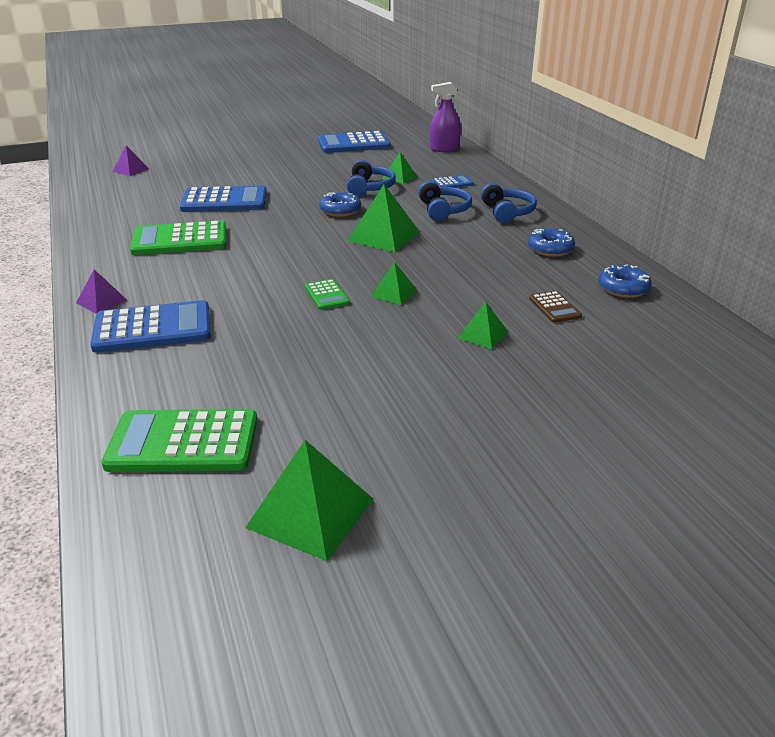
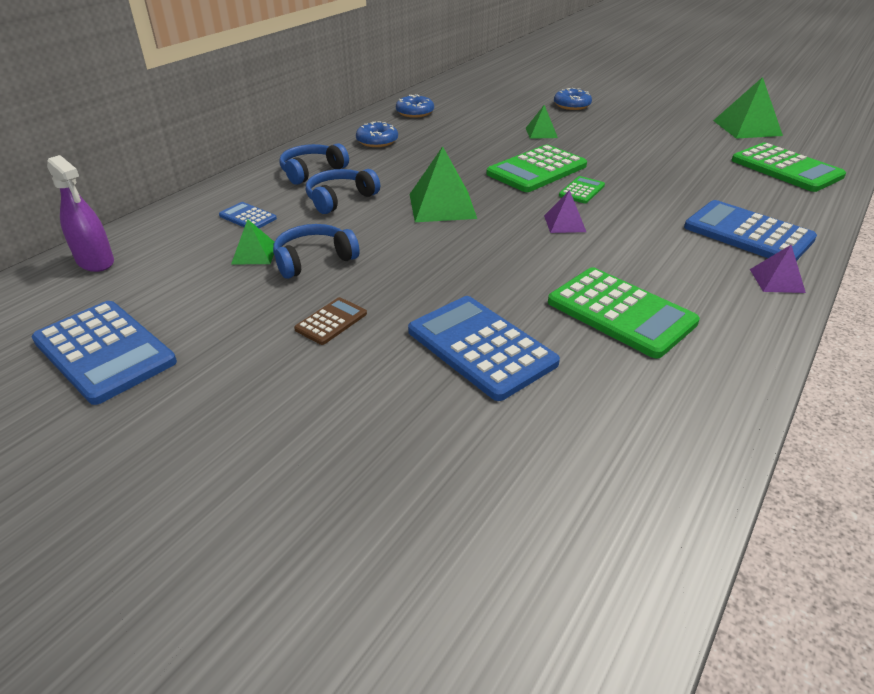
camera: 125 degrees left, 5 degrees up
(130, 170) = (486, 577): purple pyramid -> purple pyramid (564, 223)
(340, 210) = (408, 250): blue donut -> blue donut (572, 105)
(394, 293) = (536, 170): green pyramid -> green calculator
(554, 307) = (472, 123): brown calculator -> brown calculator (331, 321)

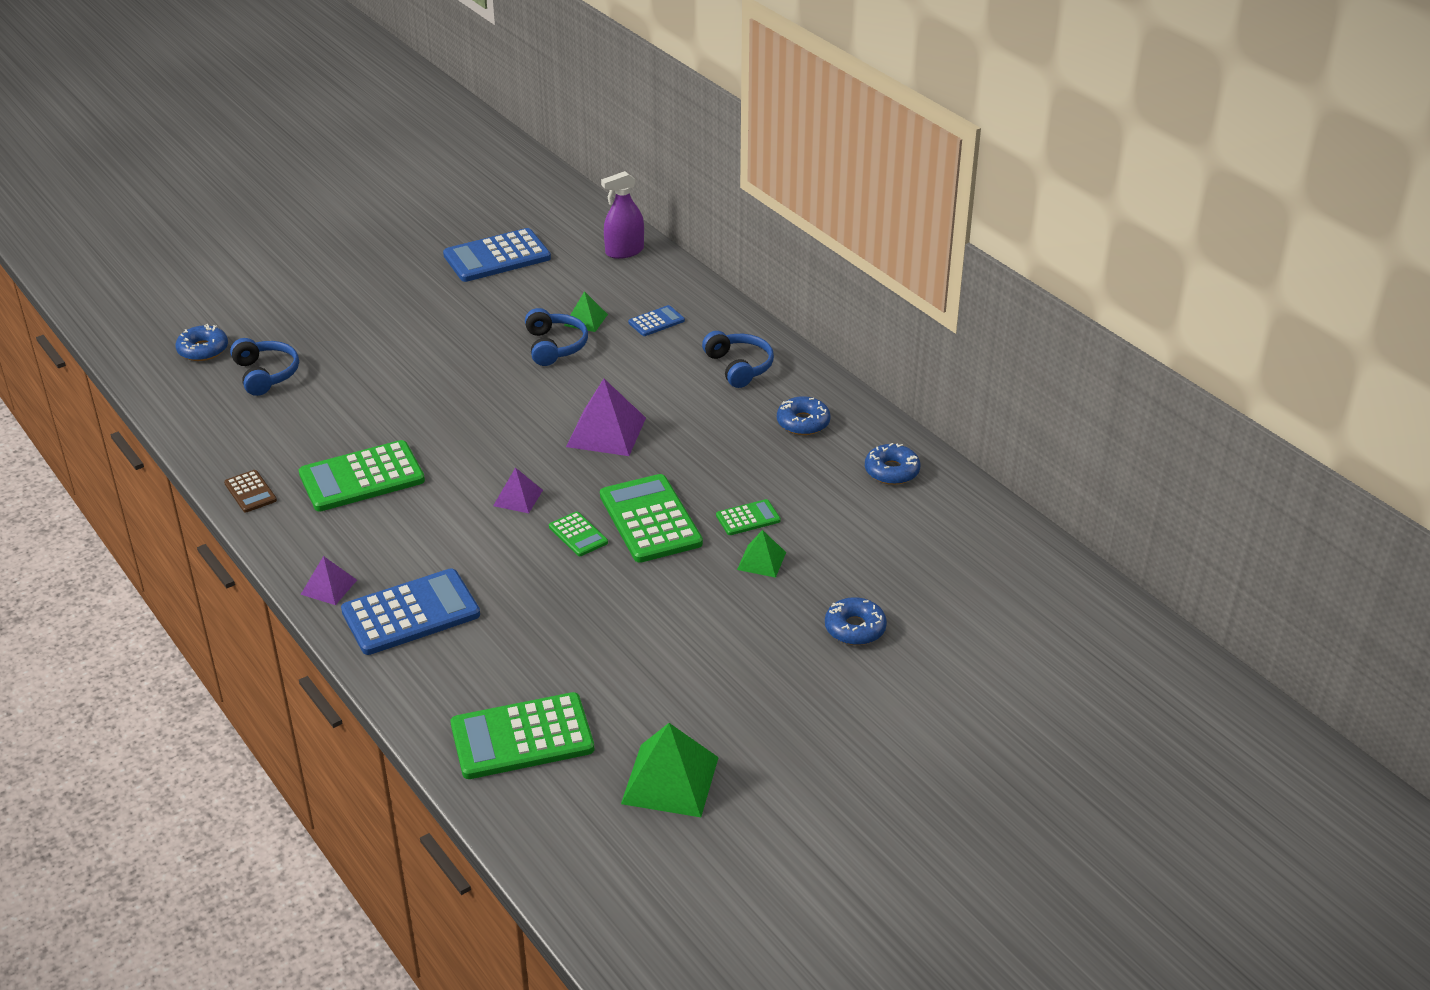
camera: 110 degrees right, 0 degrees up
(331, 321) = (461, 343): brown calculator -> brown calculator (250, 492)
(340, 199) = (662, 375): blue headphones -> blue headphones (266, 374)
(442, 206) = (606, 432): green pyramid -> purple pyramid
(472, 609) = (203, 350): none -> blue donut
(481, 347) = (378, 400): blue calculator -> none
(503, 142) = (748, 518): none -> green calculator

